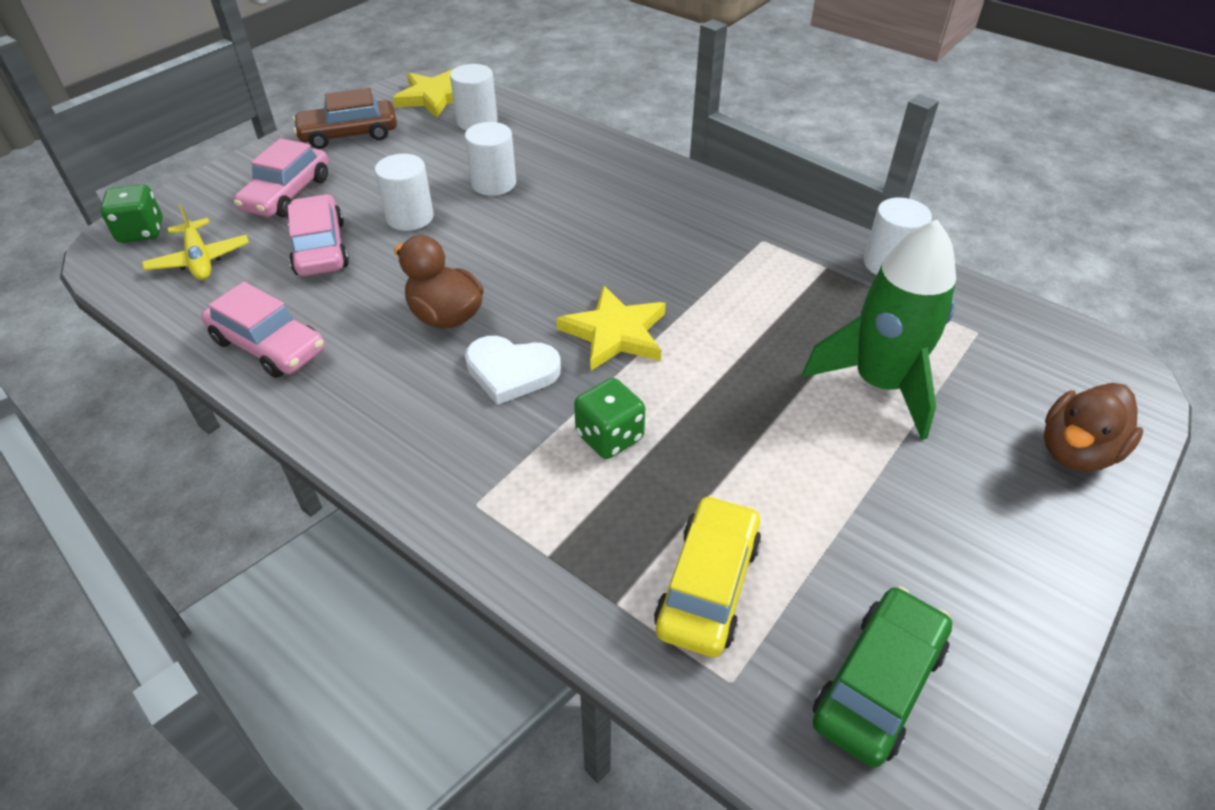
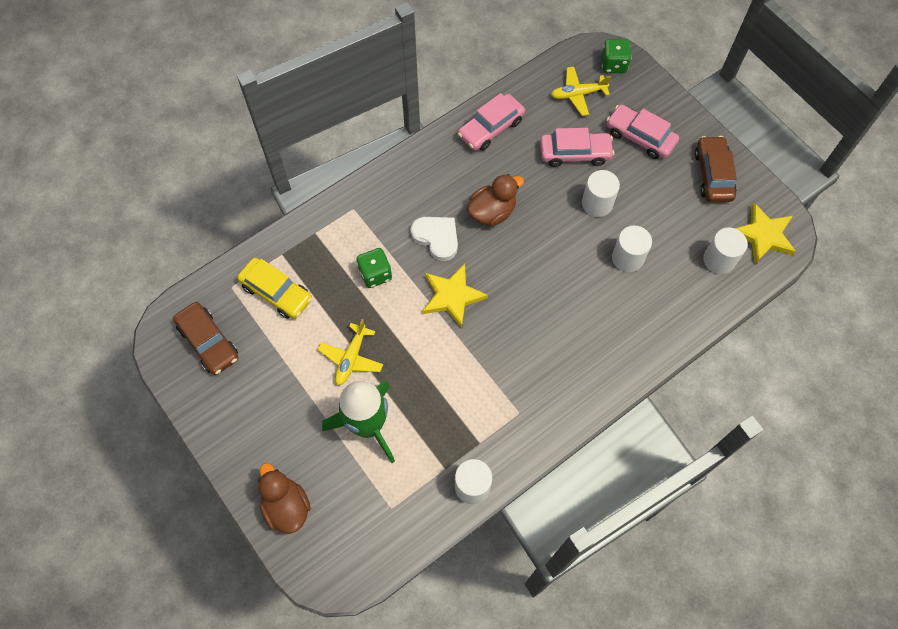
camera: 105 degrees right, 20 degrees up
(511, 371) = (436, 238): white heart -> white heart turned 105 degrees clockwise
(781, 431) = (351, 358): none -> yellow plane
(878, 683) = (208, 342): green car -> brown car

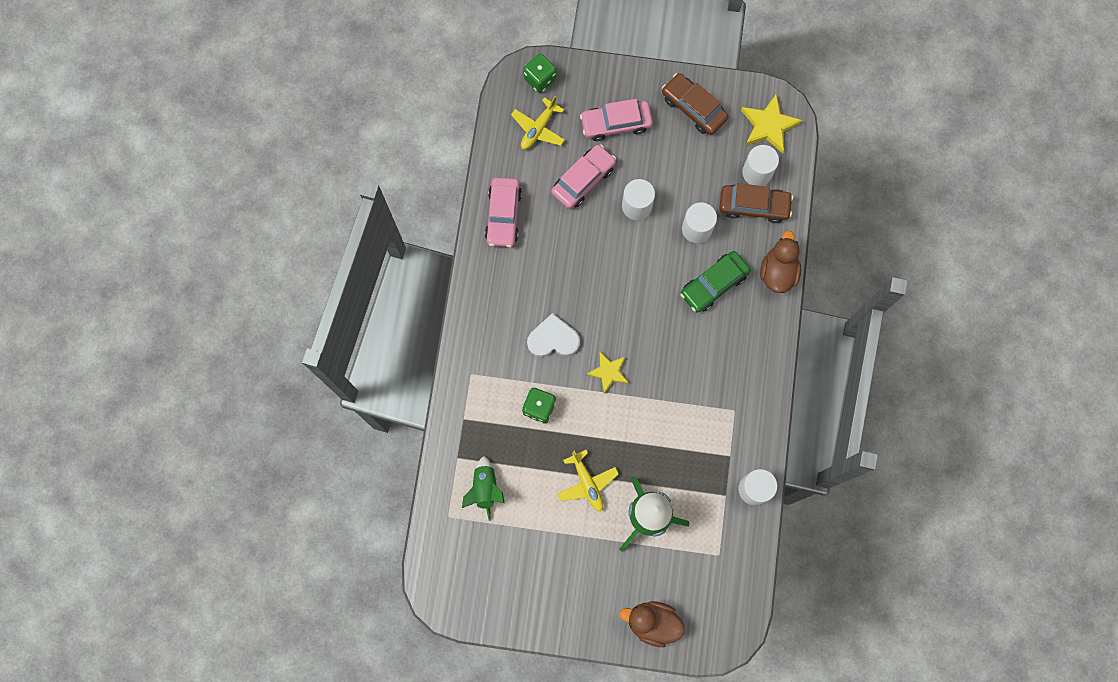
camera: 45 degrees left, 10 degrees up
(208, 342) = (477, 570): brown car -> brown car (753, 206)
(277, 292) = (485, 488): yellow car -> green rocket
(452, 296) = (608, 372): yellow star -> yellow star, size x0.67
(492, 212) = (571, 282): brown duck -> brown duck (777, 272)
(599, 308) = (713, 284): none -> green car

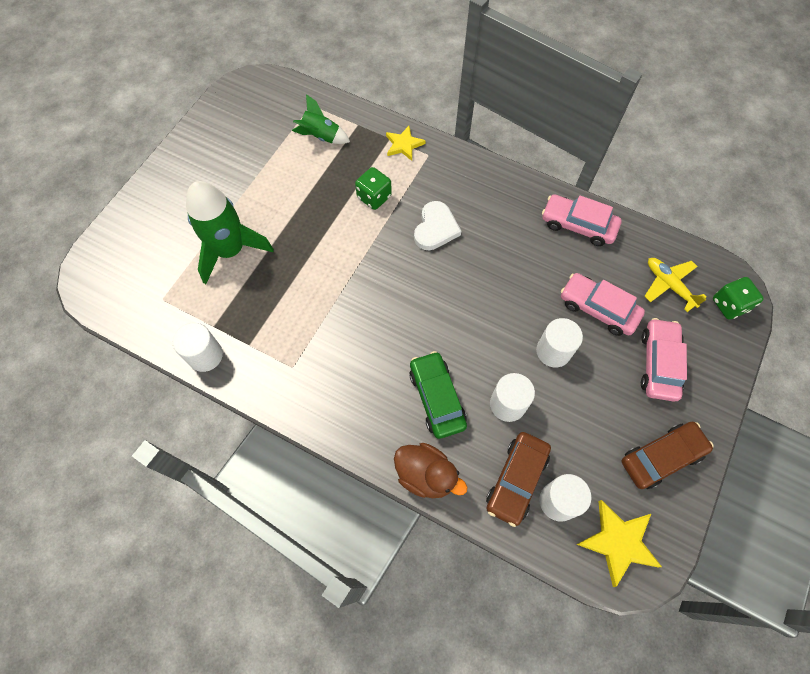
camera: 110 degrees right, 10 degrees down
(583, 180) = (598, 309): pink car -> pink car turned 150 degrees clockwise
(587, 483) = (286, 213): yellow plane -> none
(608, 372) = (383, 264): yellow star -> yellow star (403, 145)
(652, 622) = (138, 223): brown duck -> none

